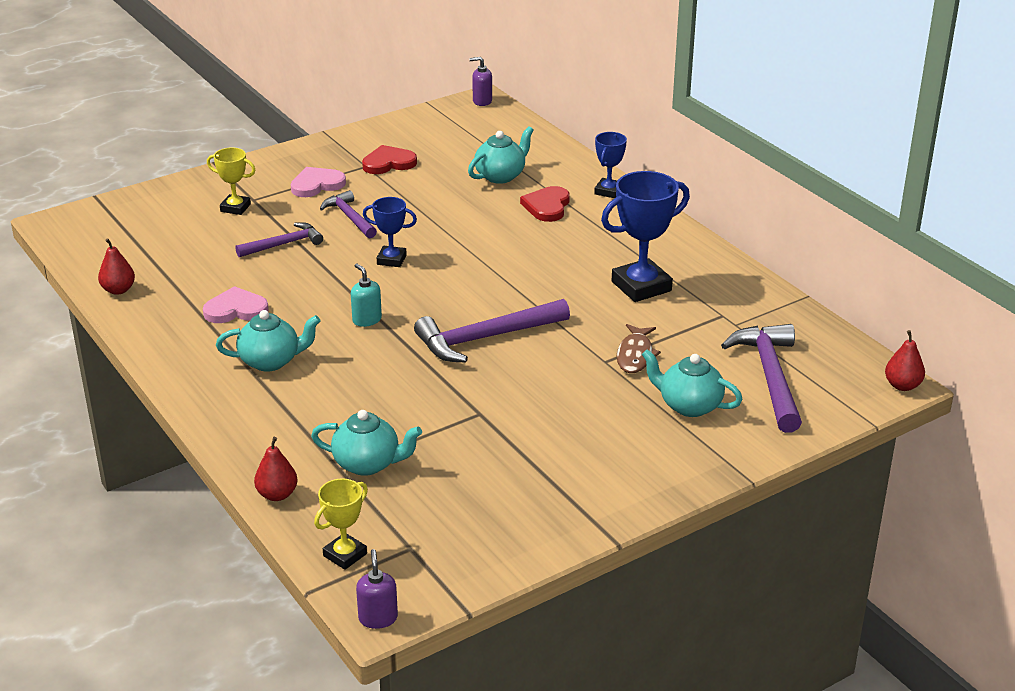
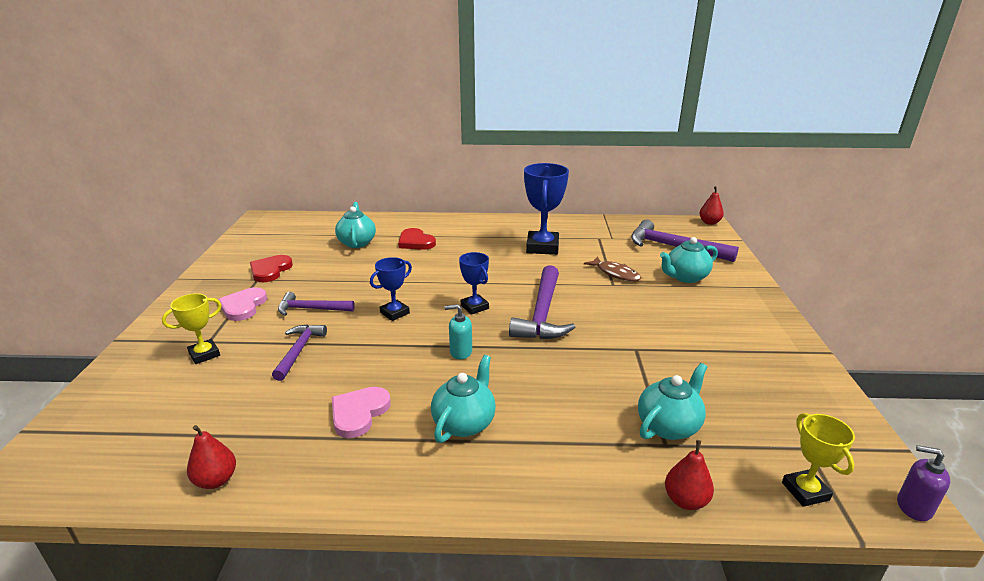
camera: 55 degrees left, 5 degrees down
(482, 101) = (262, 218): purple soap dispenser -> none
(608, 191) = (428, 221): blue trophy -> blue trophy (474, 307)

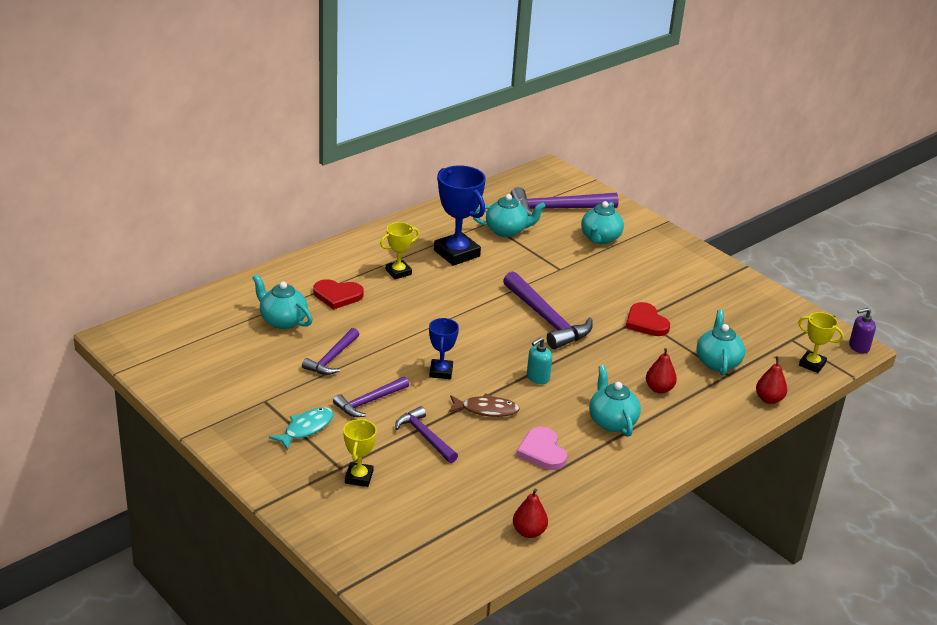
camera: 45 degrees left, 5 degrees up
(243, 306) = (306, 428): pink heart -> turquoise fish
(270, 270) = (258, 387): red heart -> red heart (646, 322)
(342, 274) = (332, 358): none -> purple hammer
(474, 307) = (491, 337): blue trophy -> none
(480, 243) = (398, 272): none -> yellow trophy
(606, 247) = (507, 231): none -> turquoise teapot
(615, 273) = (548, 257): brown fish -> brown fish (486, 410)
(709, 222) = (551, 167): red pear -> red pear (659, 389)

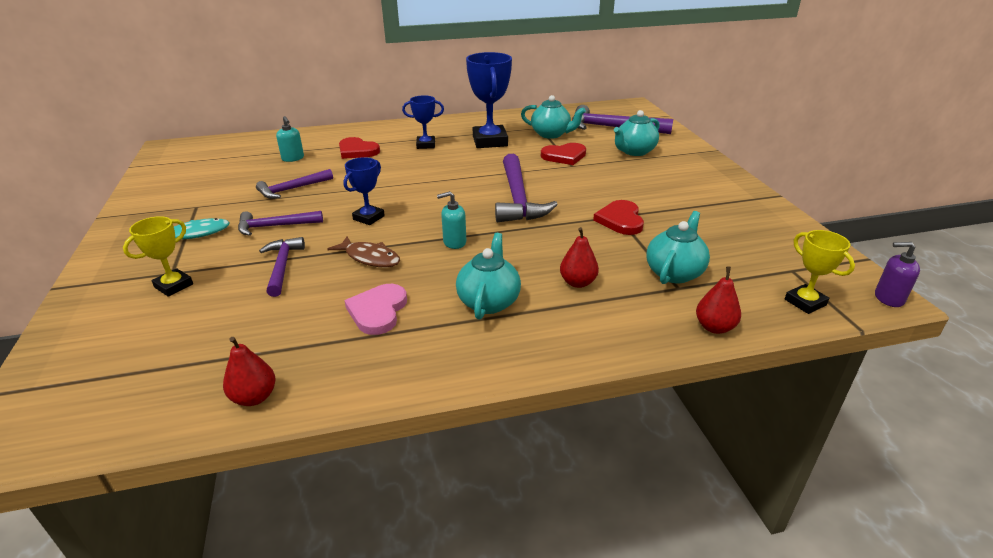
camera: 30 degrees right, 0 degrees up
(282, 320) = (293, 158): turquoise teapot -> turquoise soap dispenser
(398, 272) = (426, 145): yellow trophy -> blue trophy
(543, 258) = (564, 156): none -> red heart

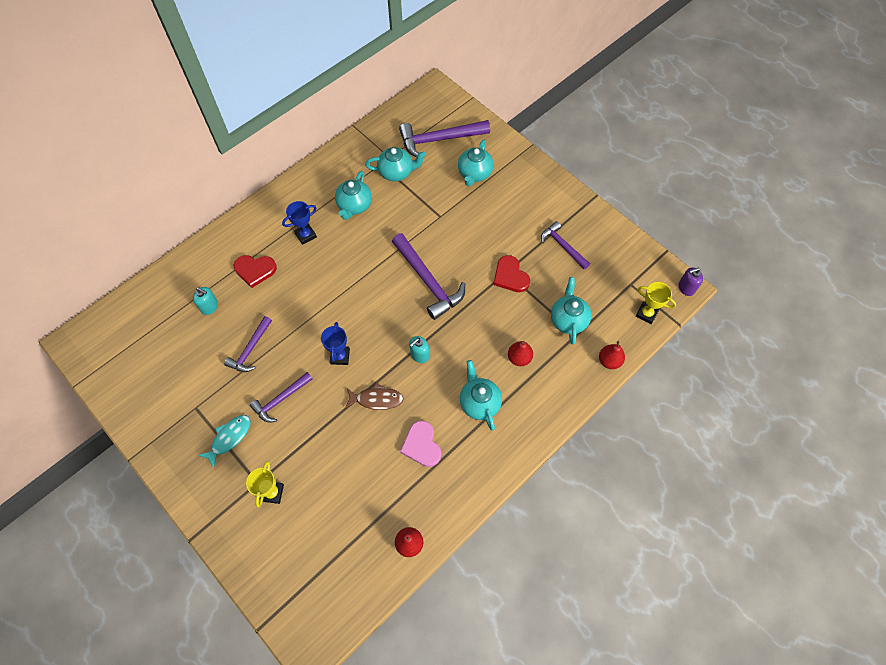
camera: 30 degrees left, 30 degrees up
(282, 266) = (326, 437): purple hammer -> purple hammer (562, 246)
(490, 141) = (354, 206): blue trophy -> turquoise teapot
(564, 156) = (426, 204): red heart -> none

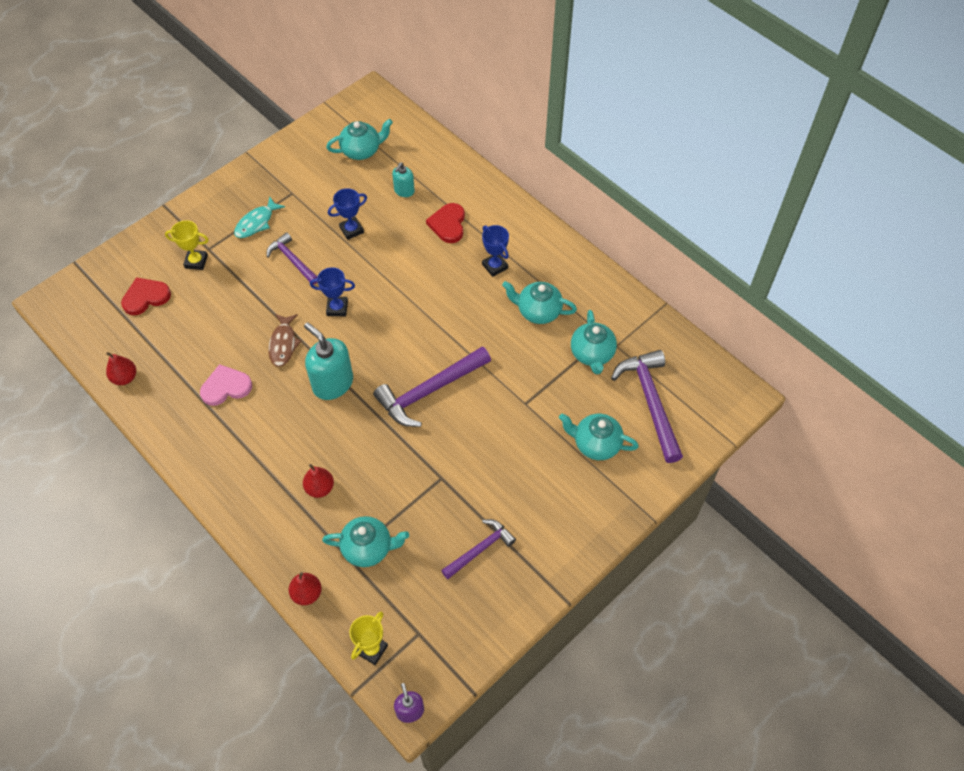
camera: 90 degrees right, 5 degrees down
(229, 438) = (256, 223): turquoise fish -> turquoise fish turned 90 degrees clockwise
(250, 349) = (351, 230): purple hammer -> blue trophy
(419, 355) = (332, 383): turquoise soap dispenser -> turquoise soap dispenser, size x1.84
(479, 402) = (268, 444): turquoise teapot -> turquoise teapot (362, 151)
(510, 276) = (434, 482): red heart -> red heart (146, 297)

